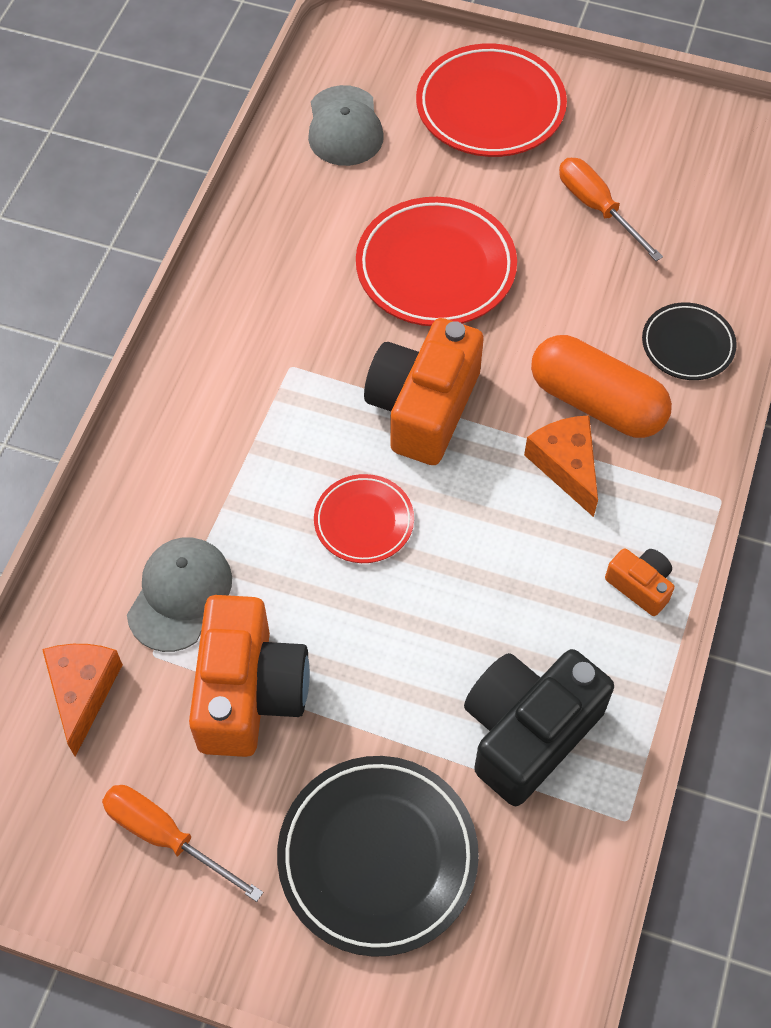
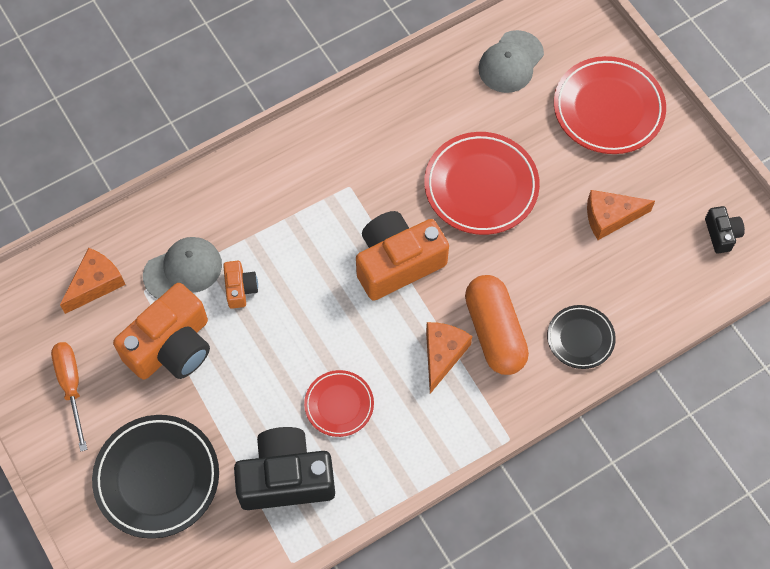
camera: 40 degrees right, 5 degrees up
(364, 521) = (307, 302): red plate -> red plate (339, 405)
(597, 208) = (610, 217): orange screwdriver -> orange cheese
(640, 586) = (417, 450): orange camera -> orange camera (240, 288)
(718, 150) = (721, 234): none -> black camera

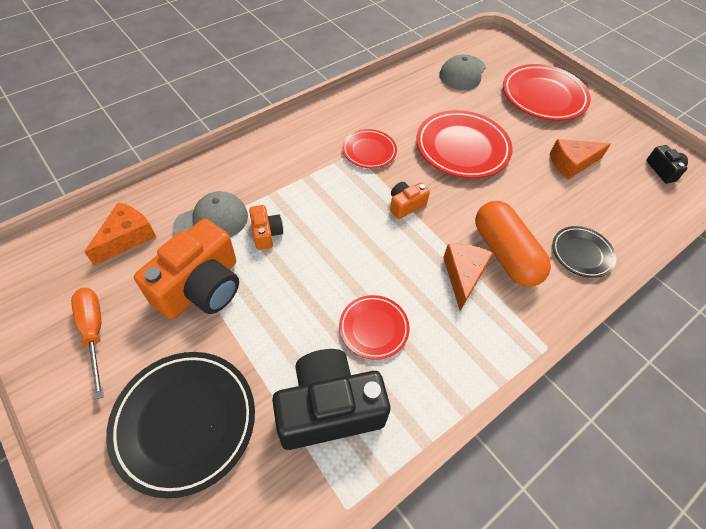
camera: 10 degrees left, 10 degrees down
(367, 185) = (369, 151): none -> red plate
(397, 263) = (405, 205): orange camera -> orange camera, size x0.48

